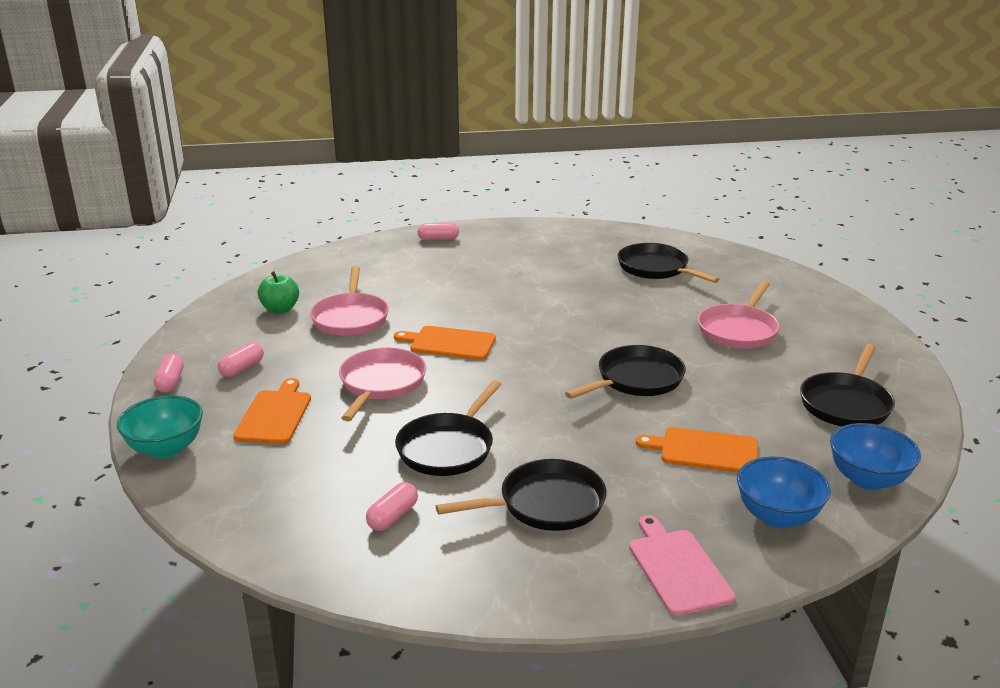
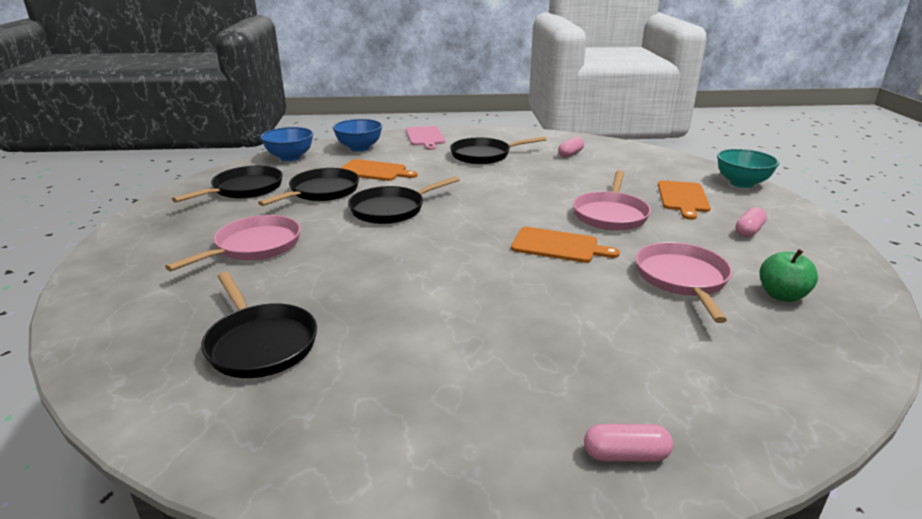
camera: 175 degrees left, 0 degrees up
(170, 382) = (801, 223): pink capsule -> none
(448, 448) = (544, 177): black pan -> black pan (321, 192)

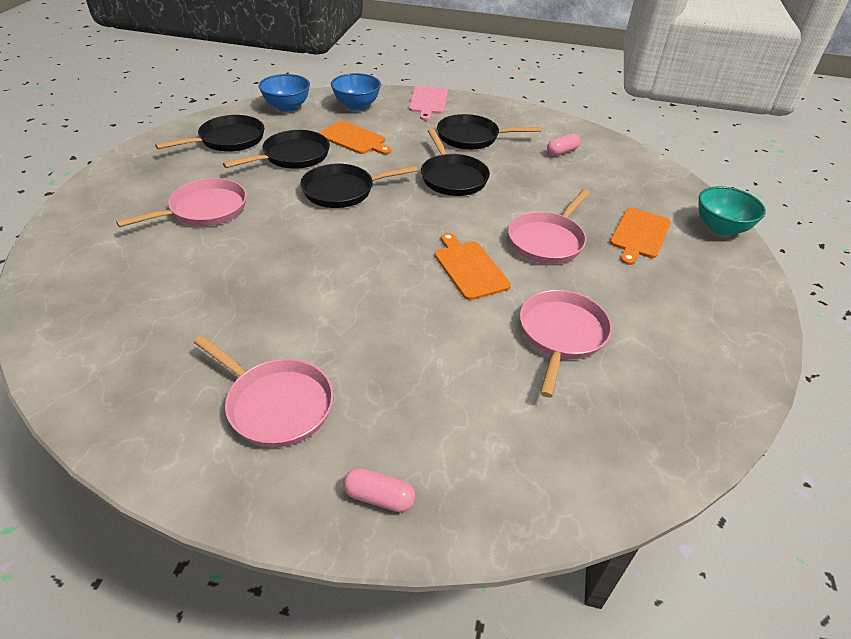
camera: 15 degrees right, 15 degrees up
(260, 343) = (160, 314): black pan -> black pan (452, 177)
(450, 397) = (276, 404): none -> pink pan
(558, 246) = (469, 268): orange cutting board -> orange cutting board turned 150 degrees counterclockwise
(748, 231) = (677, 292): pink capsule -> none
(781, 295) = (646, 377): green apple -> none

